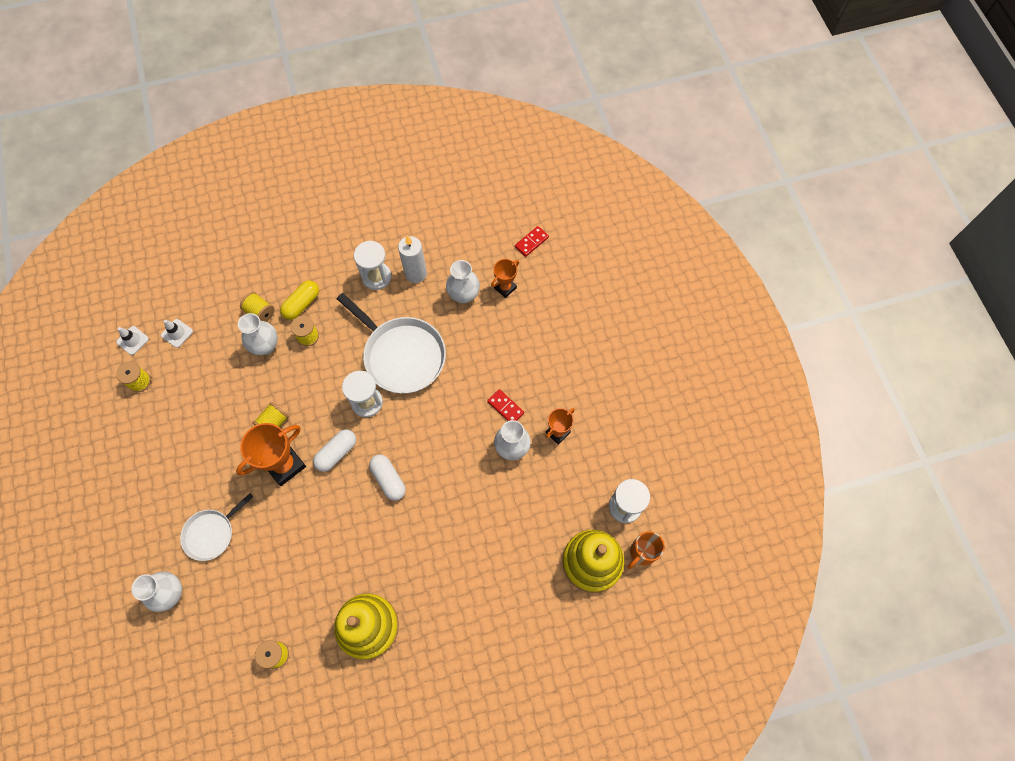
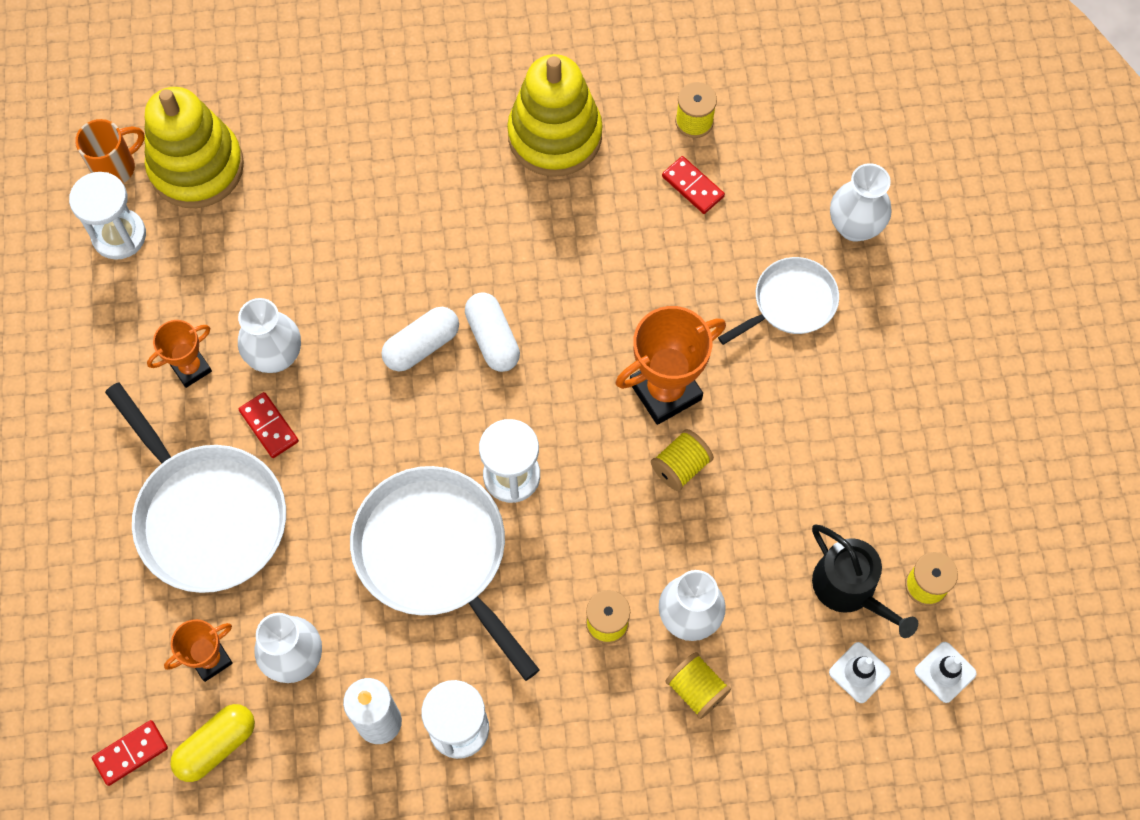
camera: 170 degrees left, 0 degrees up
(180, 373) = (850, 589): none -> black watering can
(275, 604) = (692, 186): none -> red domino
(302, 304) = (613, 693): yellow capsule -> yellow capsule (216, 746)
(336, 453) = (575, 396): white capsule -> white capsule (421, 345)
(526, 355) = (207, 515): none -> white pan

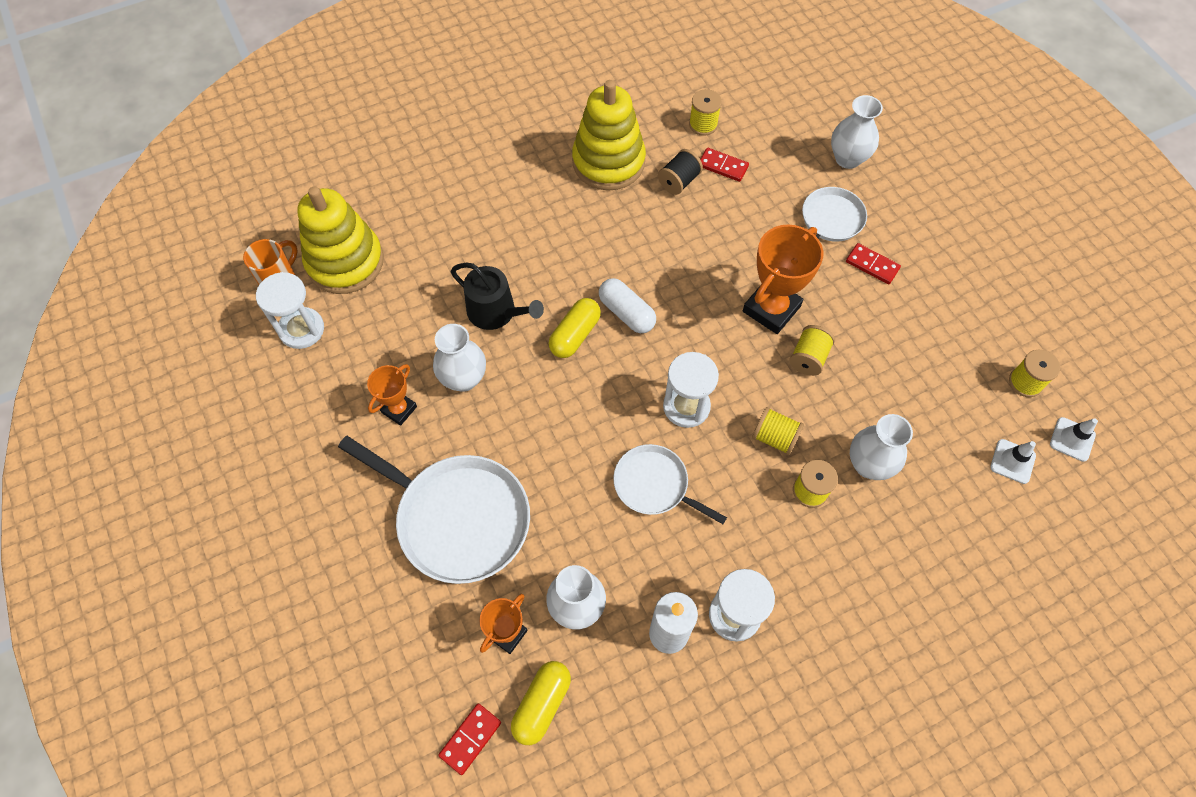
camera: 20 degrees left, 5 degrees down
(269, 426) = (480, 433): red domino -> red domino (872, 265)
(421, 345) = (575, 335): white capsule -> yellow capsule
(435, 554) = (654, 485): white pan -> white pan, size x0.57
(629, 189) = (679, 181): none -> black spool
(696, 689) = (901, 517): yellow spool -> yellow spool (774, 437)
(850, 589) = (974, 403): black watering can -> black watering can (496, 312)

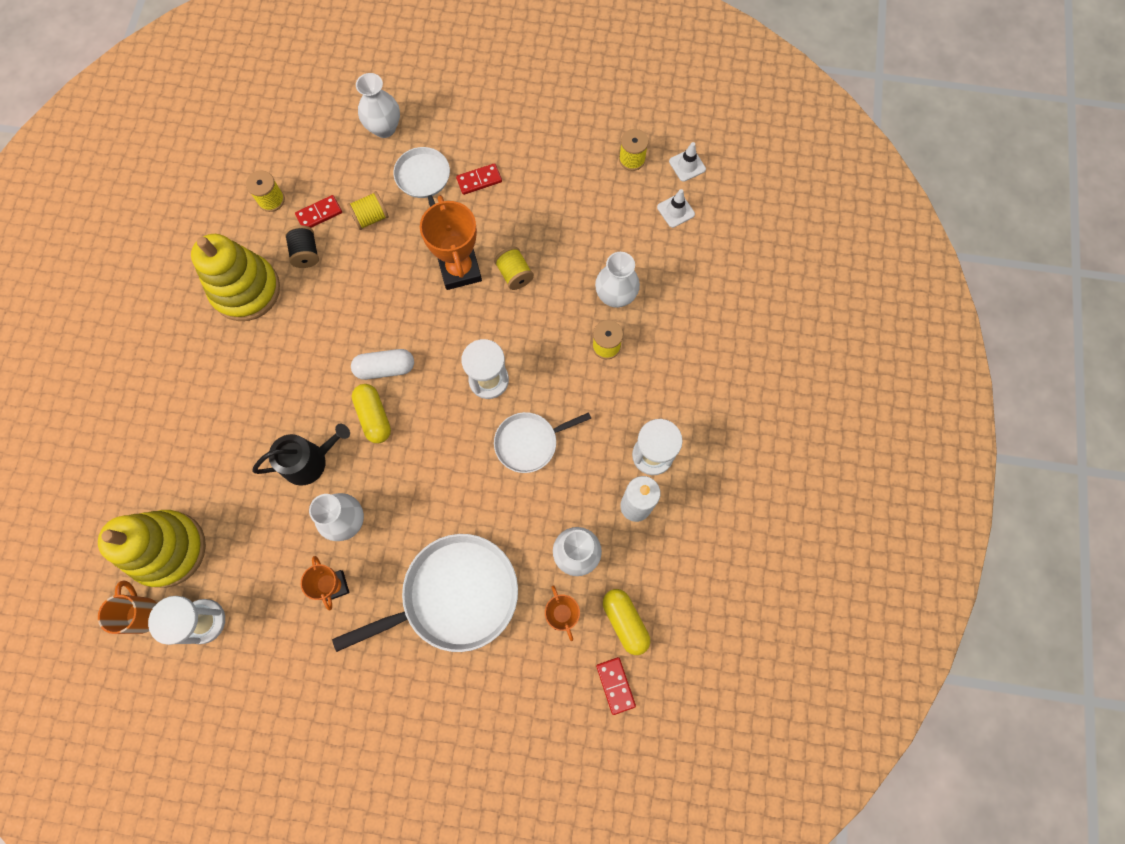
camera: 55 degrees left, 10 degrees up
(774, 437) = (554, 340): yellow spool -> yellow spool (371, 218)

